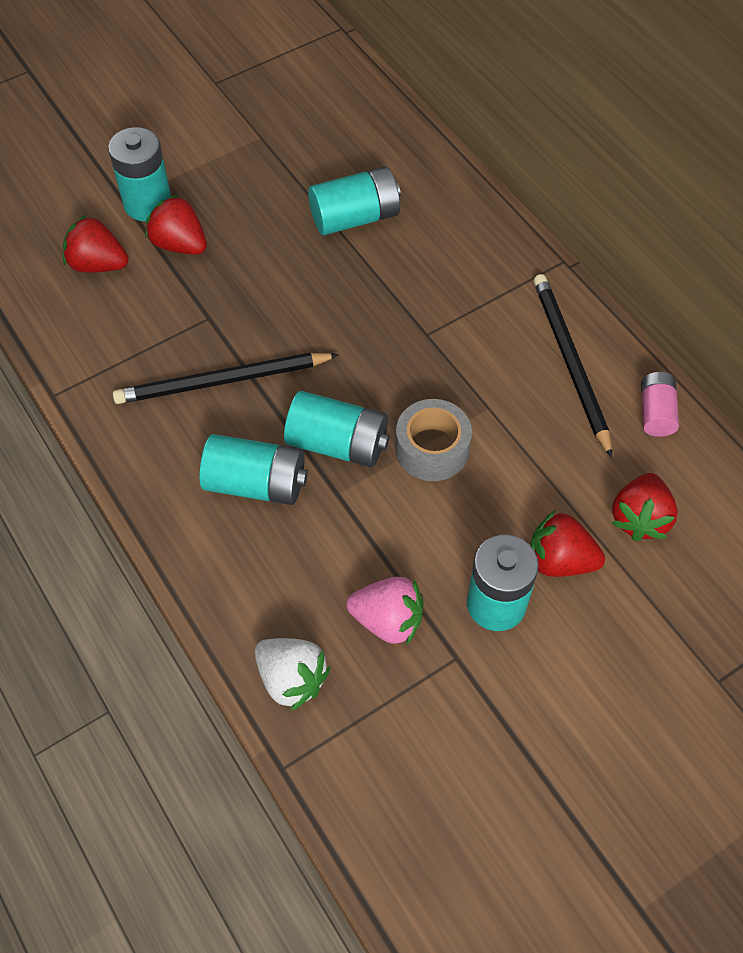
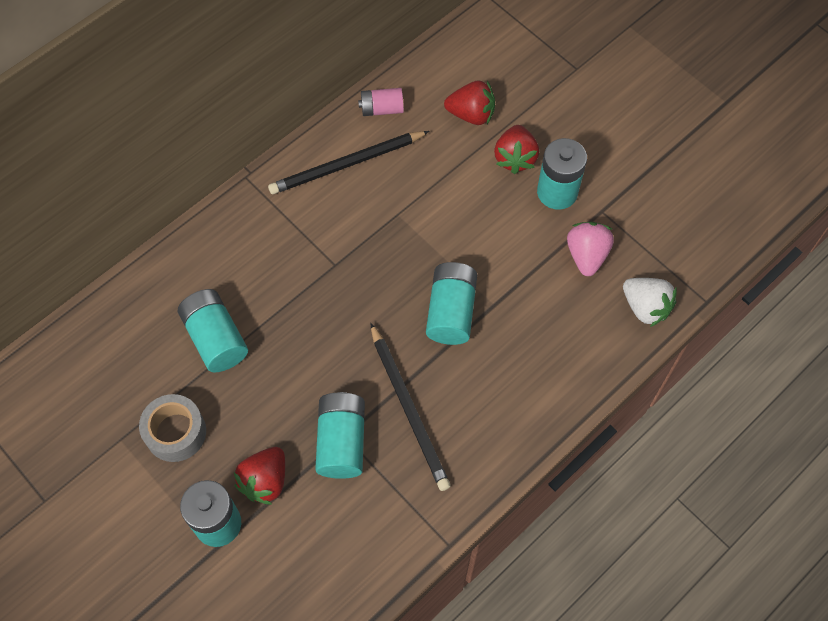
camera: 100 degrees left, 5 degrees up
(98, 264) = (298, 549): red strawberry -> none
(256, 483) = (499, 362): turquoise battery -> turquoise battery (342, 441)
(291, 679) = (645, 307): white strawberry -> white strawberry turned 105 degrees clockwise
(432, 449) = (442, 247): grey tape -> grey tape (176, 432)

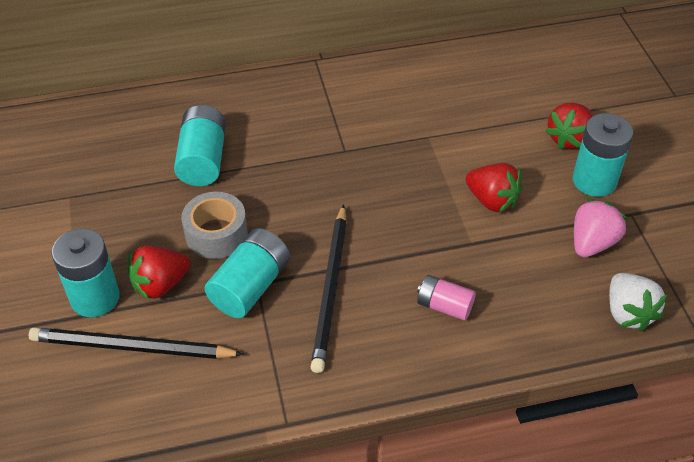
camera: 30 degrees right, 15 degrees down
(176, 432) = (116, 212): grey tape -> grey tape (216, 234)
(346, 164) = (408, 84): black pencil -> black pencil (131, 347)
(382, 109) = (467, 57): pink battery -> pink battery (444, 306)
(451, 311) = (426, 230): turquoise battery -> none
(471, 114) = (548, 91): red strawberry -> red strawberry (492, 200)

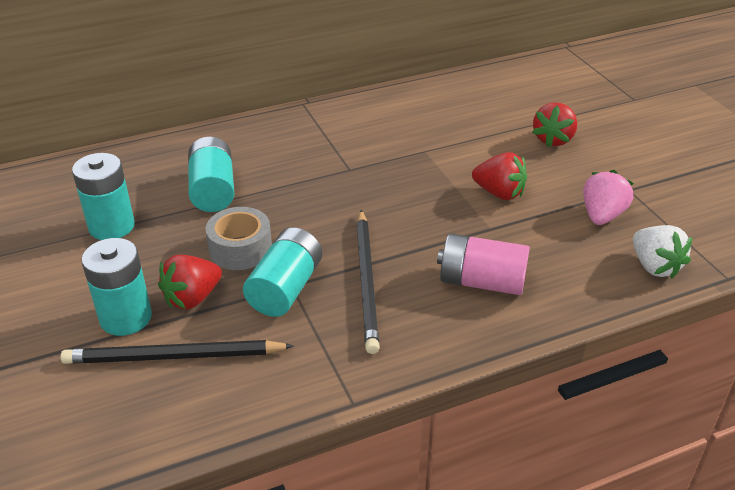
camera: 10 degrees left, 10 degrees down
(444, 306) = (481, 282): pink battery -> pink battery, size x1.60
(594, 181) = (587, 168): turquoise battery -> turquoise battery (111, 226)

